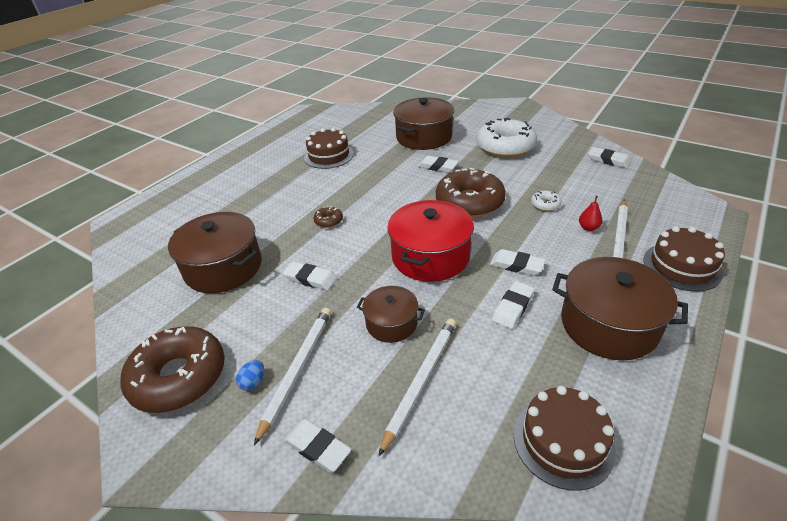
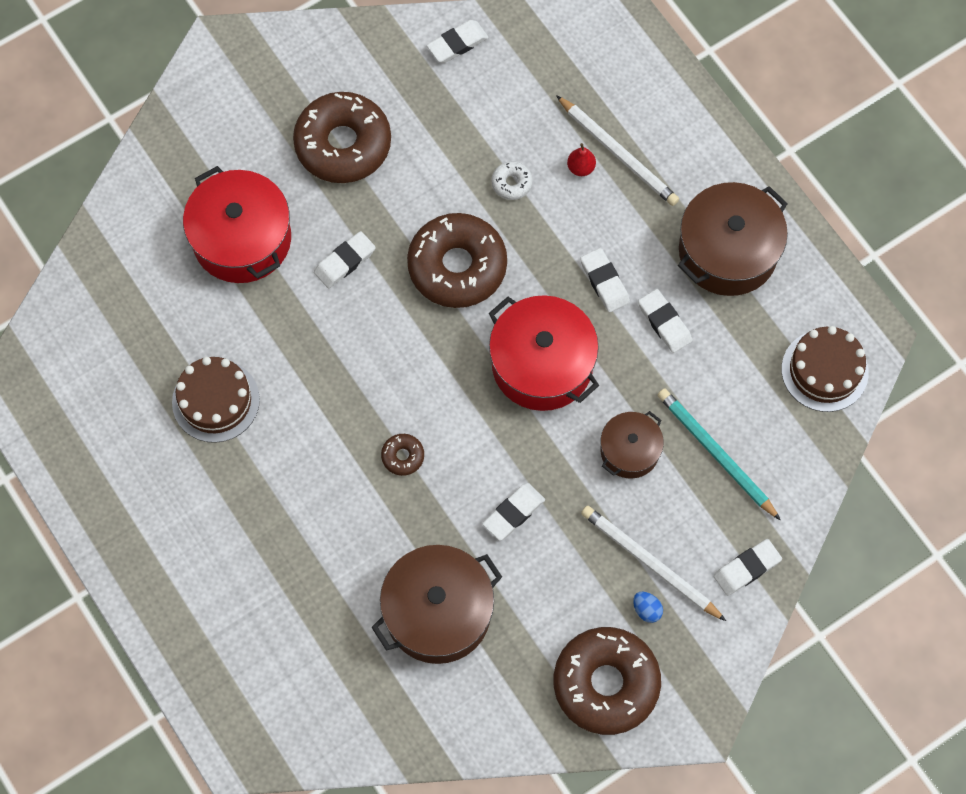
camera: 70 degrees left, 30 degrees up
(421, 381) = (715, 453): white pencil -> turquoise pencil
(424, 137) = (242, 239): brown pot -> red pot
(505, 147) = (343, 144): white donut -> brown donut
(516, 265) = (604, 282): white eraser -> white eraser turned 75 degrees counterclockwise
(682, 266) = (687, 126): brown cake -> none

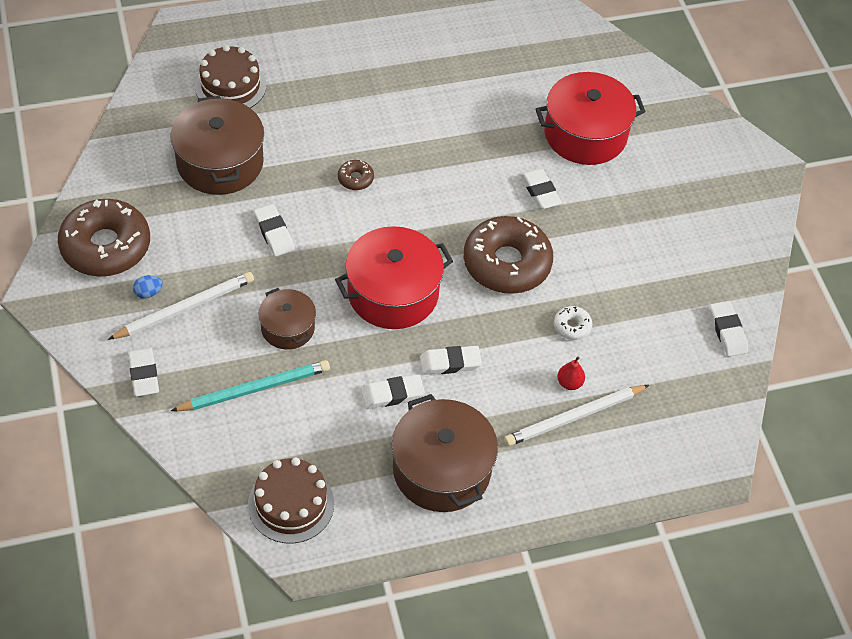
camera: 105 degrees right, 15 degrees down
(215, 401) = (453, 83): brown cake -> brown cake (230, 86)
(343, 144) = (650, 221): brown donut -> none

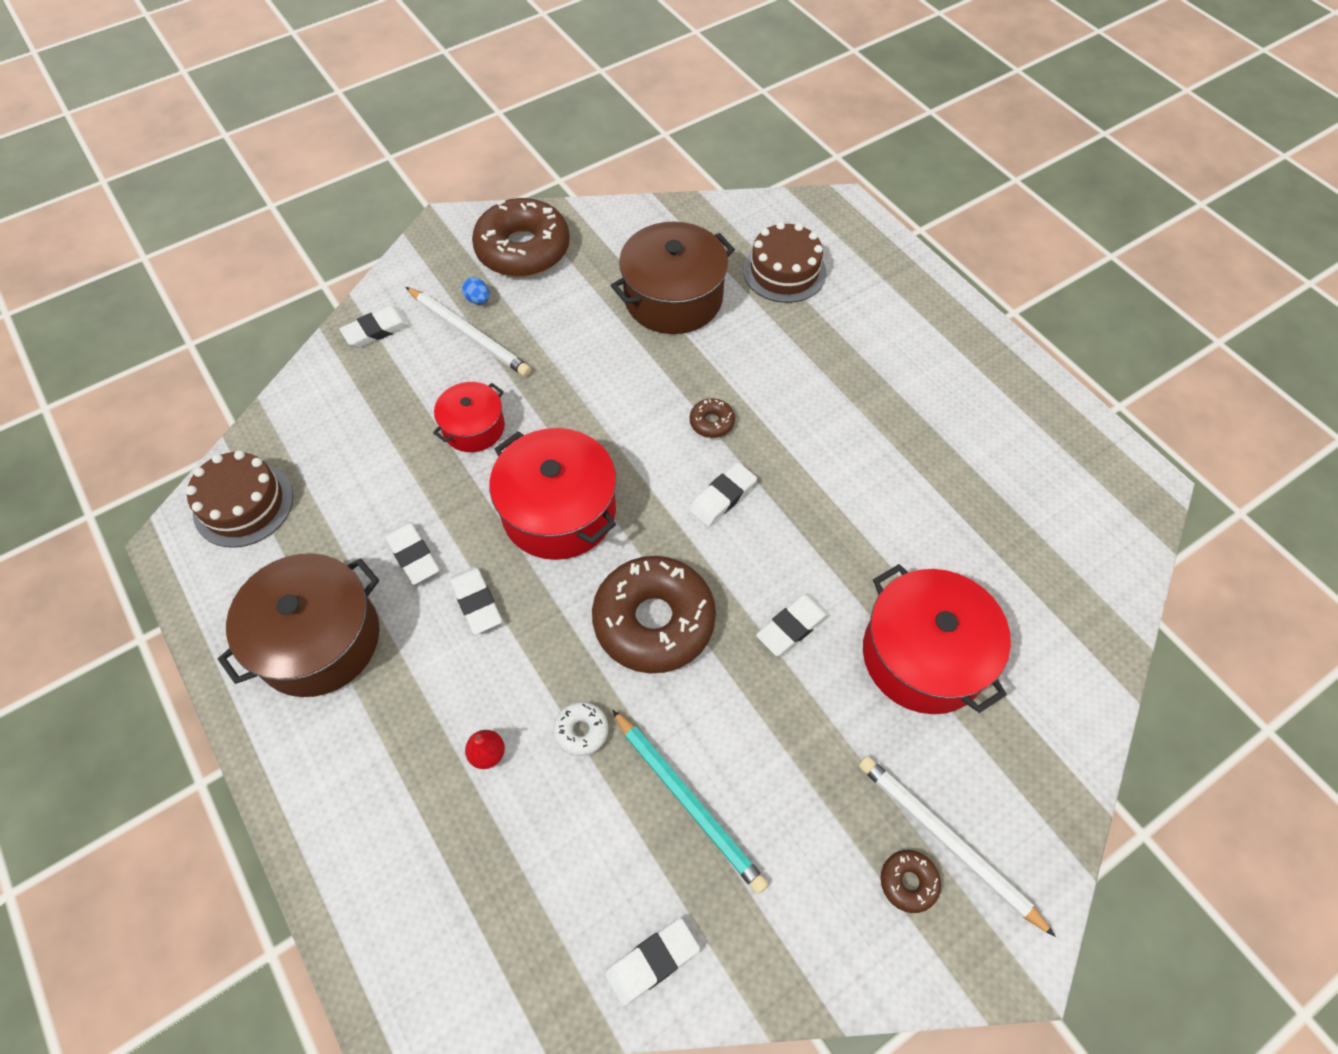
camera: 75 degrees right, 5 degrees up
(255, 389) = (384, 425): turquoise pencil -> turquoise pencil (688, 801)
(274, 233) = (598, 374): white eraser -> white eraser (722, 497)
(288, 328) = (474, 427): brown pot -> red pot
(574, 417) = (434, 775): white pencil -> white pencil (946, 841)
(719, 196) = (908, 882): none -> brown donut

